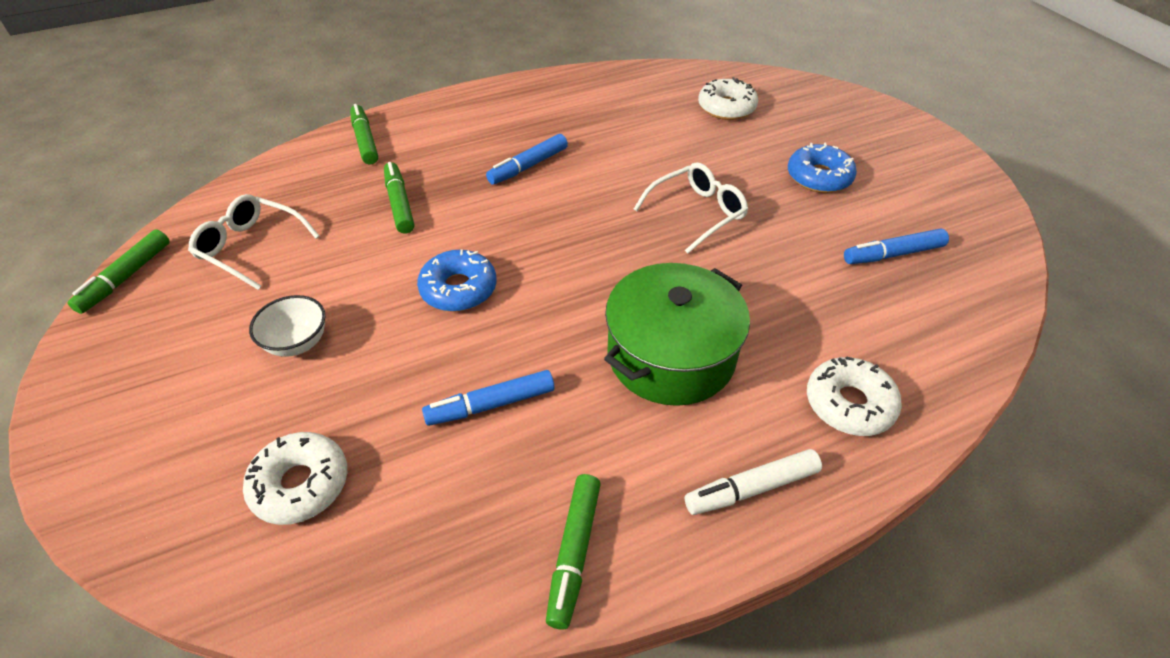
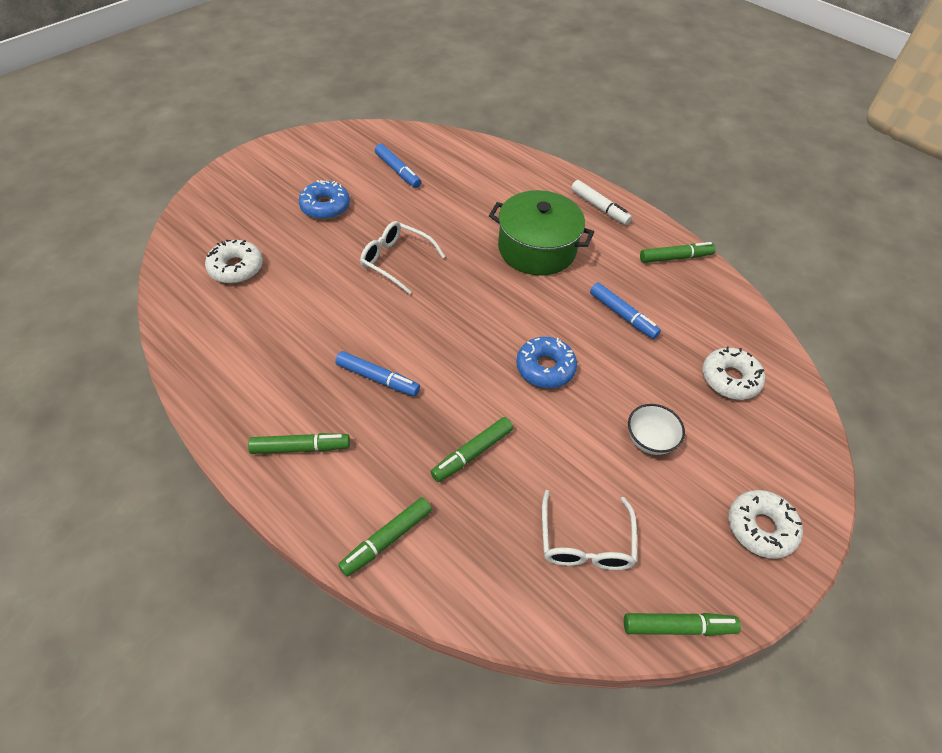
camera: 115 degrees left, 5 degrees up
(483, 115) = (301, 448): none -> green marker
(849, 404) = (527, 181): white donut -> white donut (760, 528)

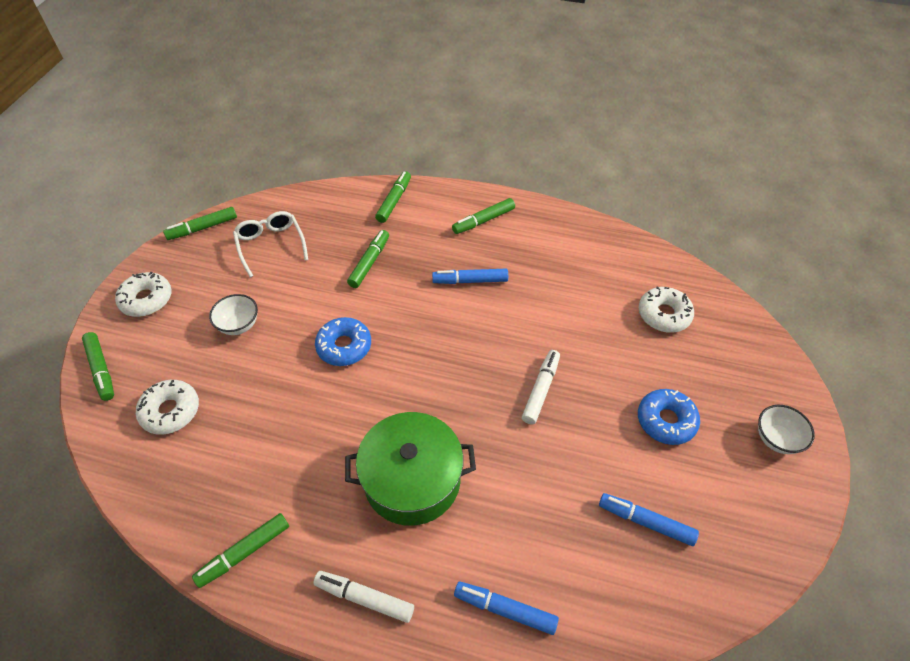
camera: 155 degrees right, 0 degrees up
(266, 170) = (776, 439): none -> white bowl
(396, 261) = (541, 390): white glasses -> white marker
(622, 315) = (289, 434): blue marker -> blue marker (505, 609)
(807, 454) = (101, 370): none -> green marker

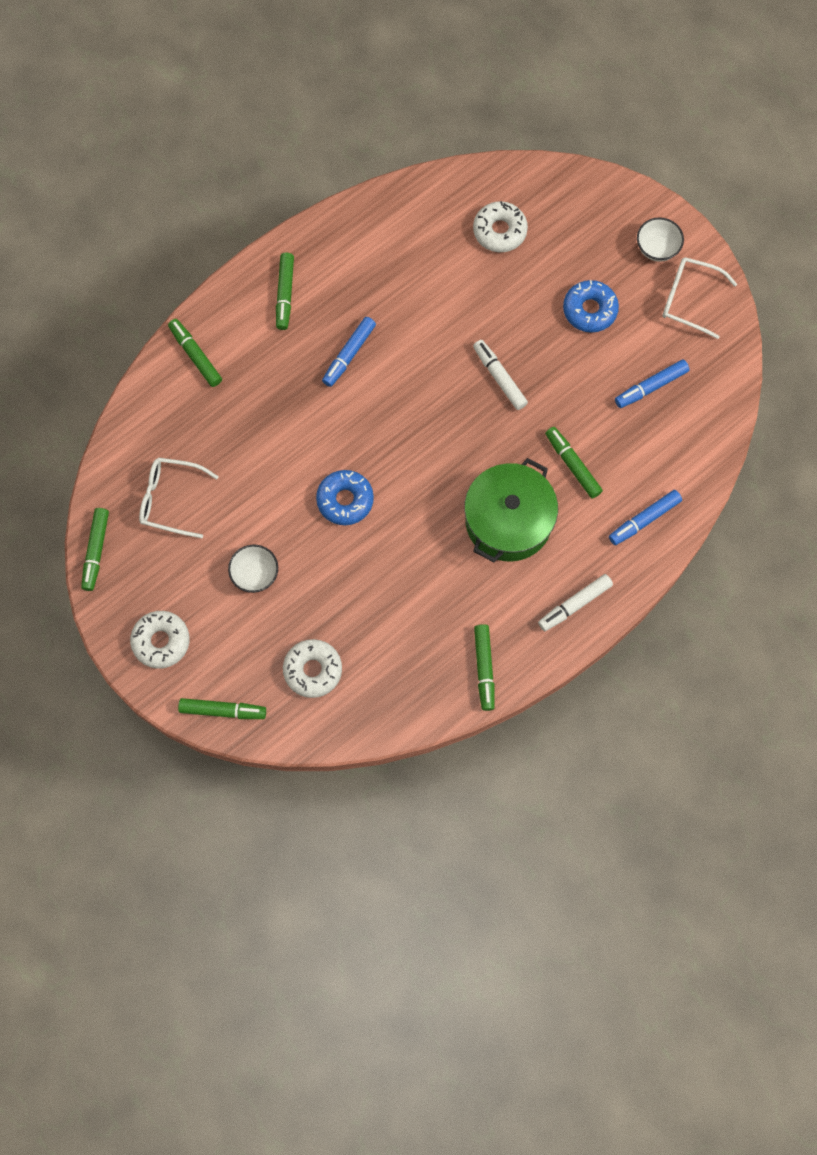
camera: 55 degrees left, 20 degrees up
(369, 262) = (262, 425): green marker -> green marker (572, 465)
(761, 499) = (689, 299): none -> white glasses

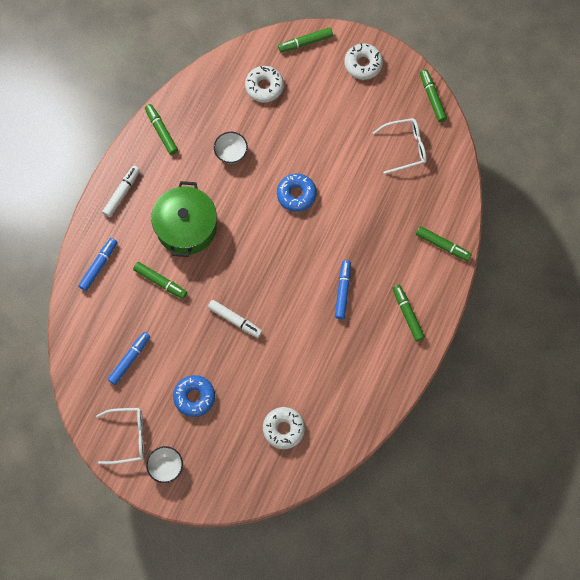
camera: 155 degrees right, 0 degrees up
(255, 574) = (328, 126): white bowl -> white bowl (231, 153)

